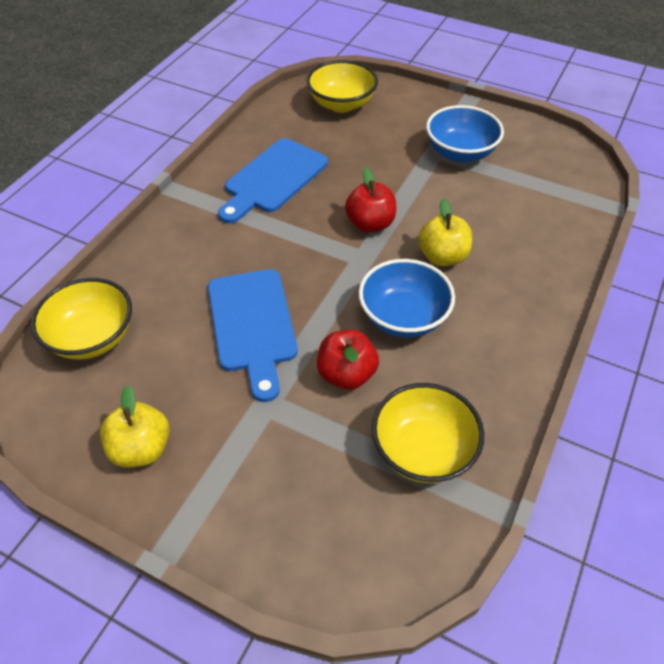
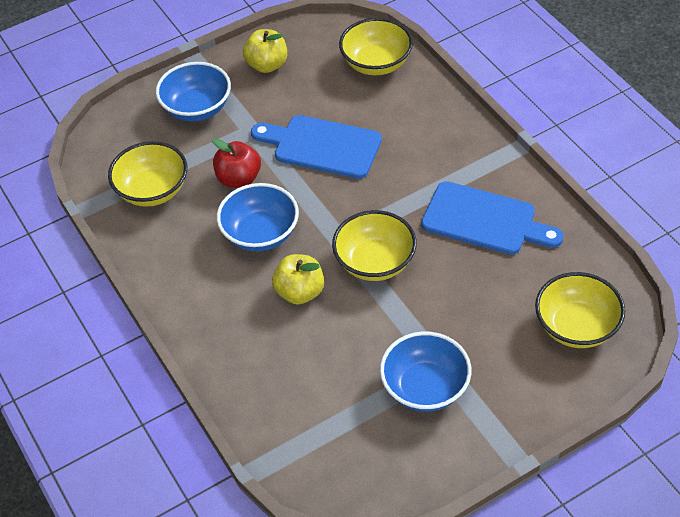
camera: 125 degrees right, 0 degrees up
(262, 485) = (197, 108): none -> blue bowl
(273, 179) = (484, 220): blue cutting board -> blue cutting board turned 135 degrees clockwise
(370, 224) = (375, 262): red apple -> yellow bowl

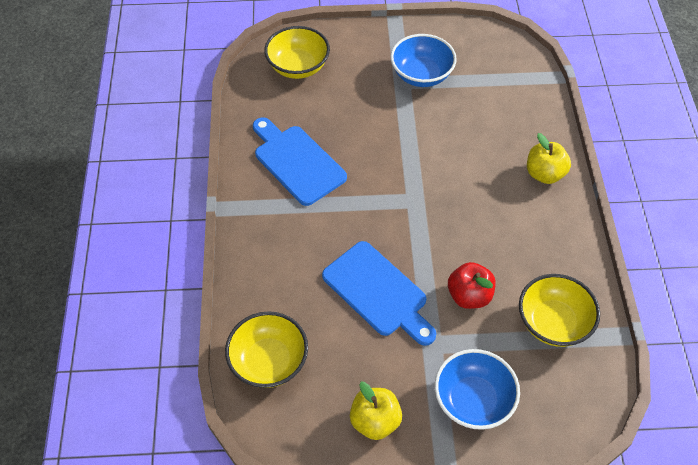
camera: 155 degrees left, 5 degrees up
(260, 234) = (476, 234): blue bowl -> none
(300, 292) = (469, 172): yellow apple -> yellow apple (544, 174)
(375, 262) = (400, 169): yellow bowl -> none

